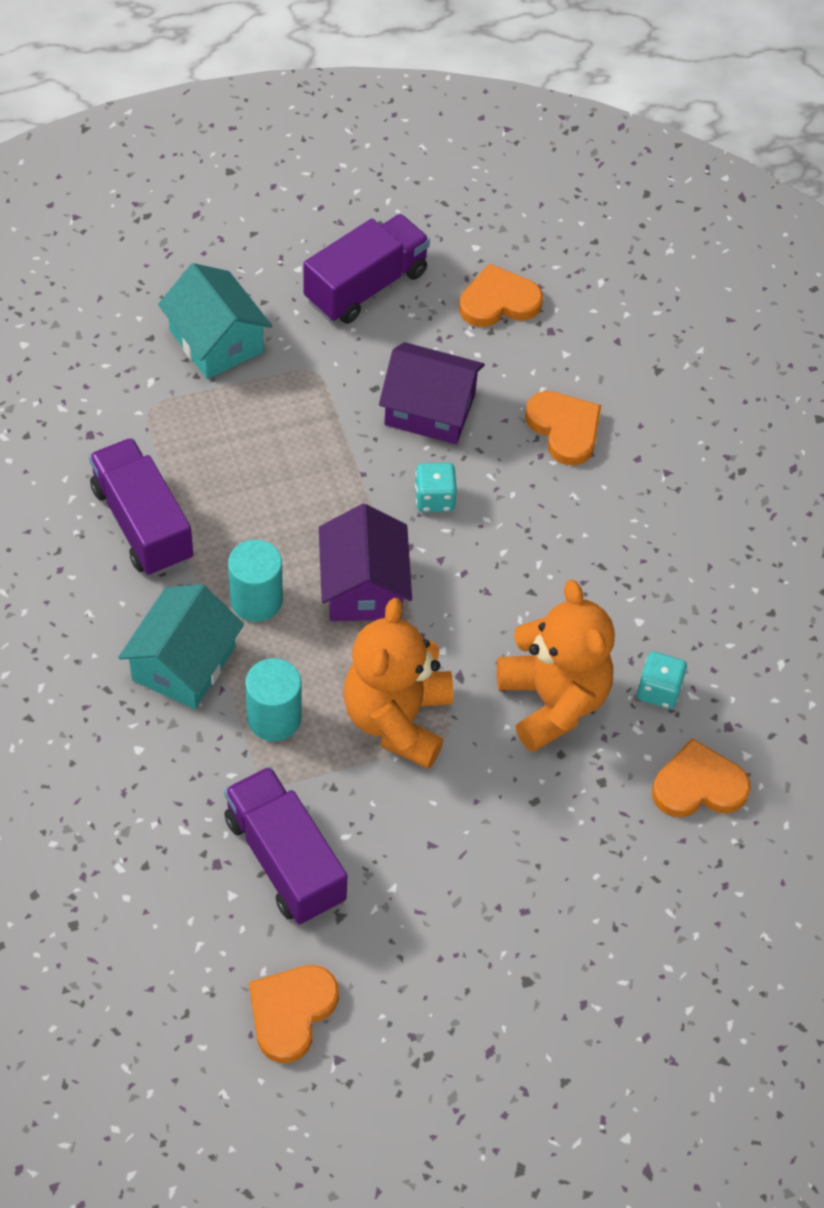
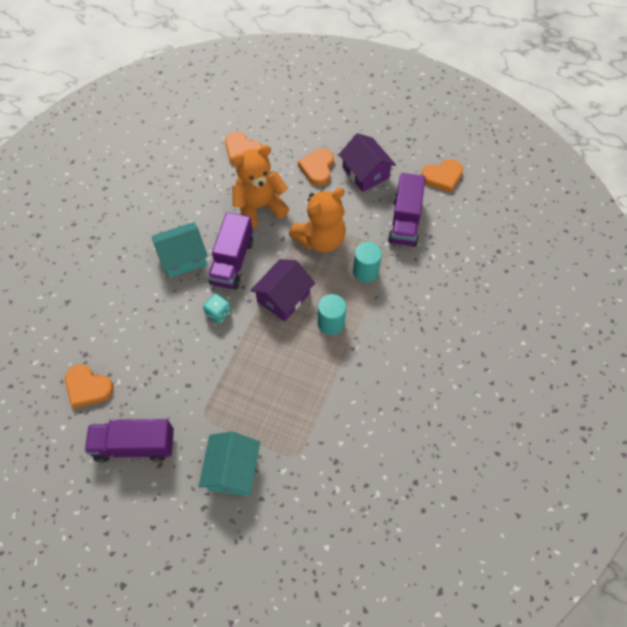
camera: 135 degrees left, 5 degrees up
(142, 524) = (349, 394): purple truck -> purple truck (232, 262)
(183, 663) = (382, 317): turquoise house -> turquoise house (183, 257)
(430, 410) = (177, 355): purple house -> purple house (365, 172)
(553, 701) = (259, 207): orange teddy bear -> orange teddy bear turned 45 degrees clockwise
(564, 429) = (134, 304): orange heart -> orange heart (317, 168)
(658, 690) = (219, 185): turquoise dice -> none

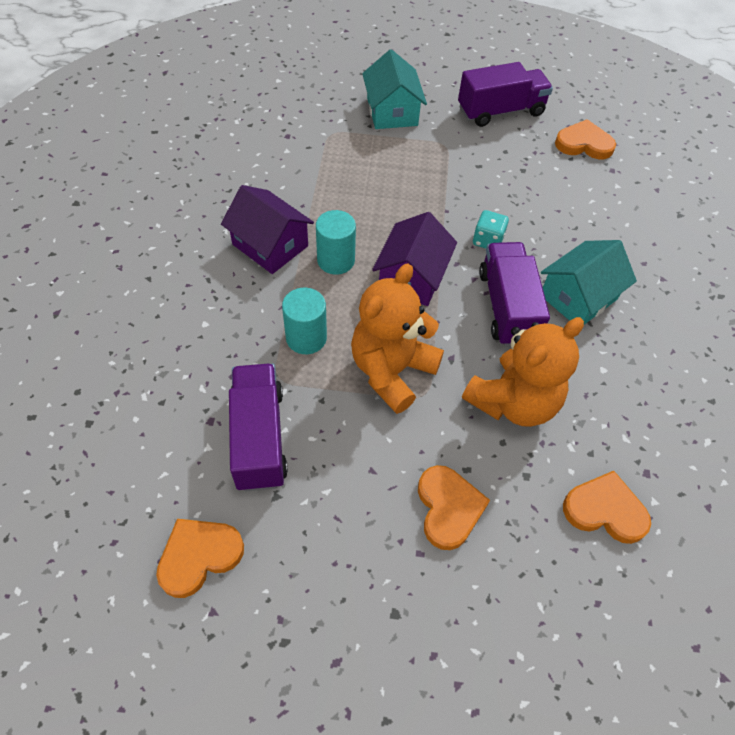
camera: 160 degrees right, 5 degrees down
(365, 172) = (354, 523): purple house -> purple house (270, 245)

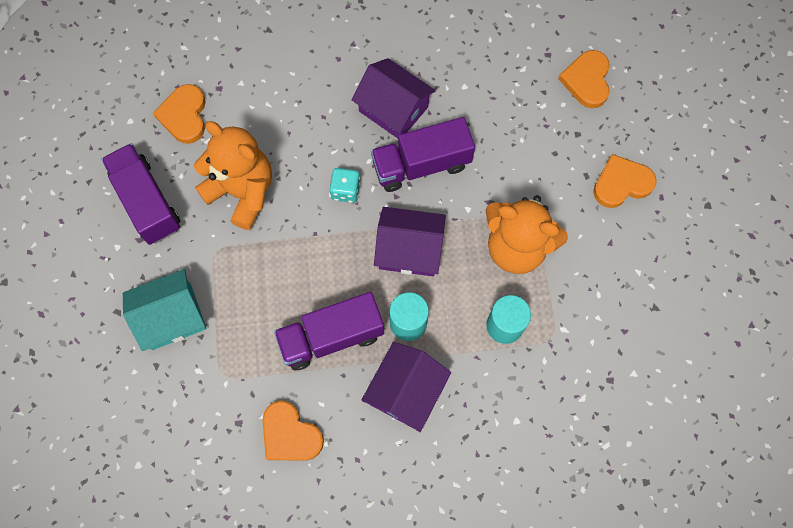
camera: 100 degrees left, 15 degrees up
(199, 556) = (719, 348): orange heart -> orange heart (290, 434)
(259, 437) = (612, 335): purple truck -> purple truck (331, 337)
(513, 402) = (516, 150): orange teddy bear -> orange teddy bear (242, 192)
(578, 297) = (393, 109): turquoise house -> purple house

